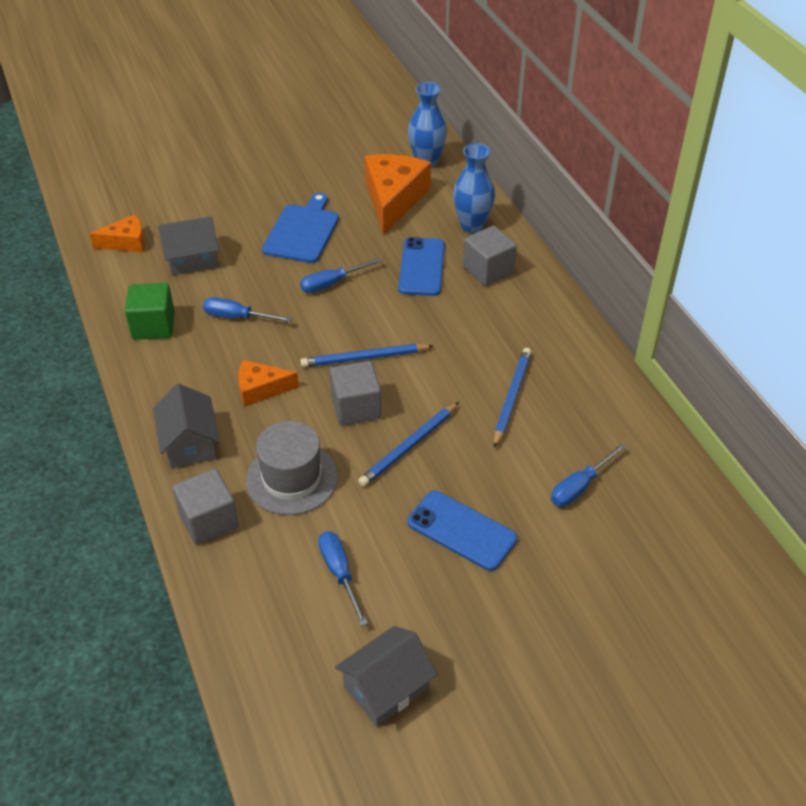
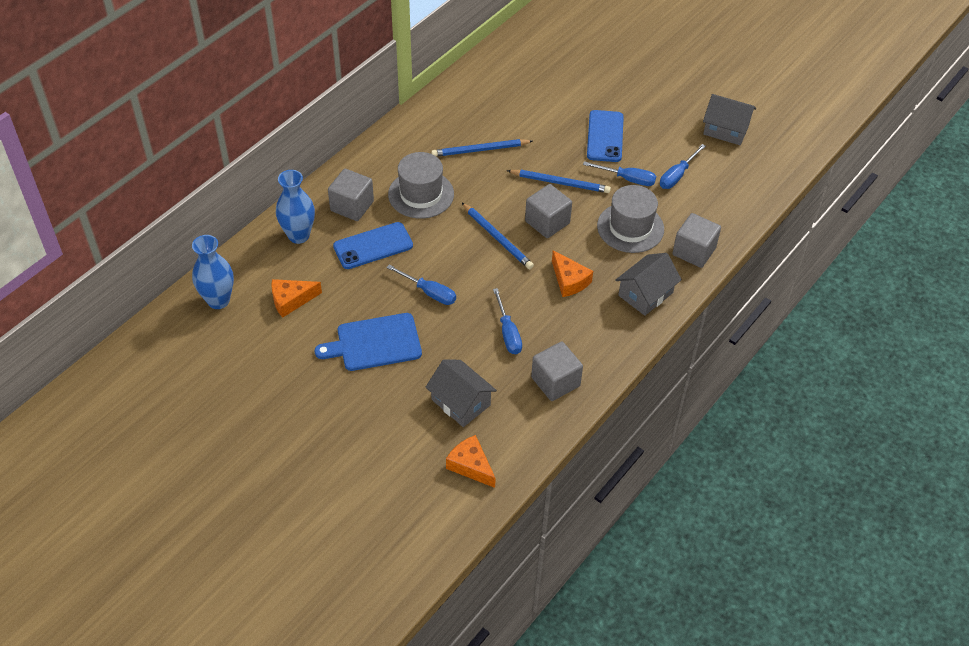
camera: 120 degrees left, 5 degrees up
(153, 326) = (555, 382): green cube -> grey cube
(393, 199) = (291, 300): orange cheese -> orange cheese, size x0.55
(471, 324) = (421, 194): none -> grey hat
(580, 486) = (532, 98): blue screwdriver -> blue screwdriver (627, 179)

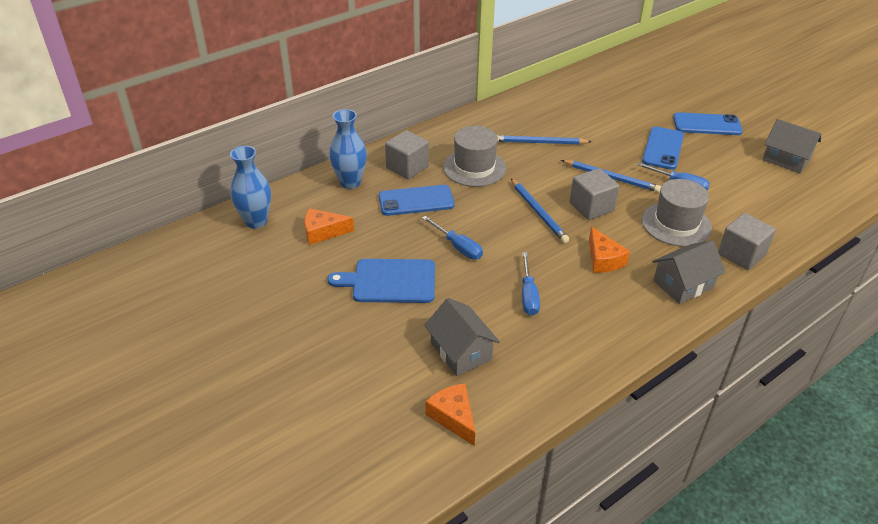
camera: 15 degrees right, 10 degrees down
(555, 382) = (568, 350): grey cube -> none
(644, 97) = (707, 124): none -> blue phone
(677, 175) = (731, 188): blue screwdriver -> none

